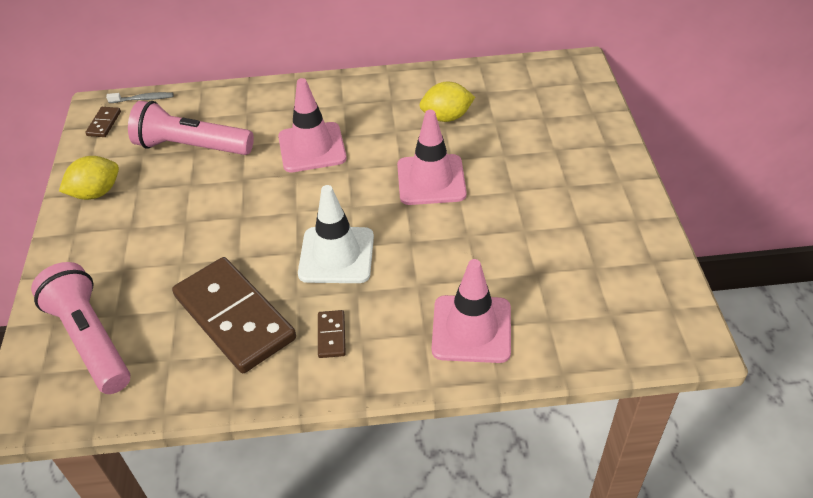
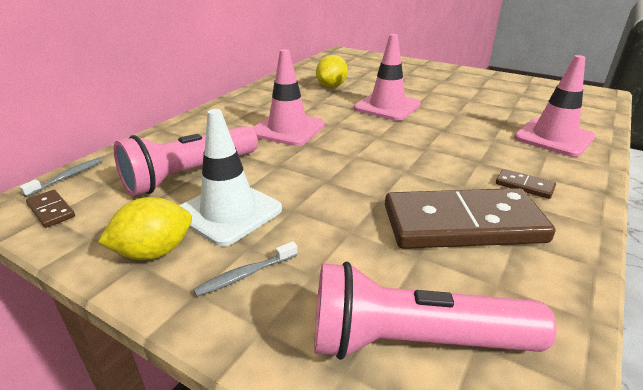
camera: 55 degrees left, 15 degrees down
(96, 193) = (154, 252): yellow lemon -> yellow lemon turned 60 degrees clockwise
(101, 242) = (245, 275): none -> grey toothbrush
(336, 255) = (428, 157): white traffic cone -> white traffic cone (228, 212)

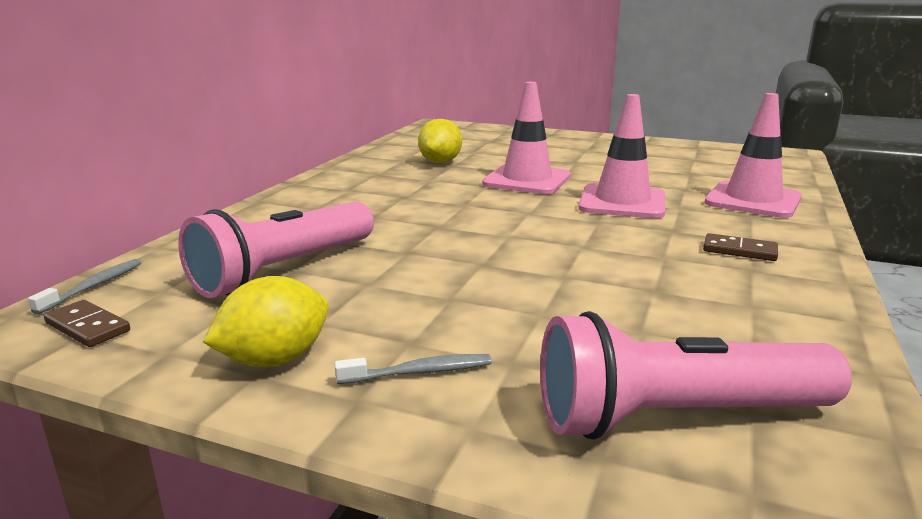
camera: 10 degrees left, 10 degrees down
(228, 212) = (362, 307): white traffic cone -> none
(245, 275) = (419, 372): grey toothbrush -> grey toothbrush turned 150 degrees counterclockwise
(288, 129) = (401, 212): pink traffic cone -> pink traffic cone (622, 202)
(463, 224) = (682, 295): brown domino -> none

